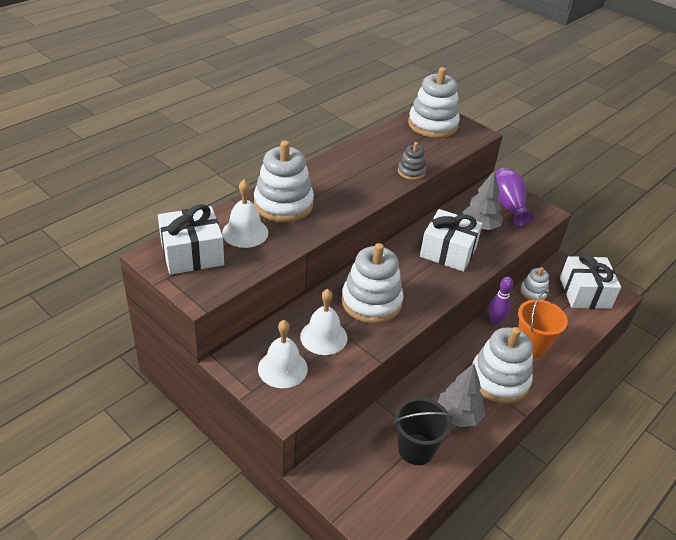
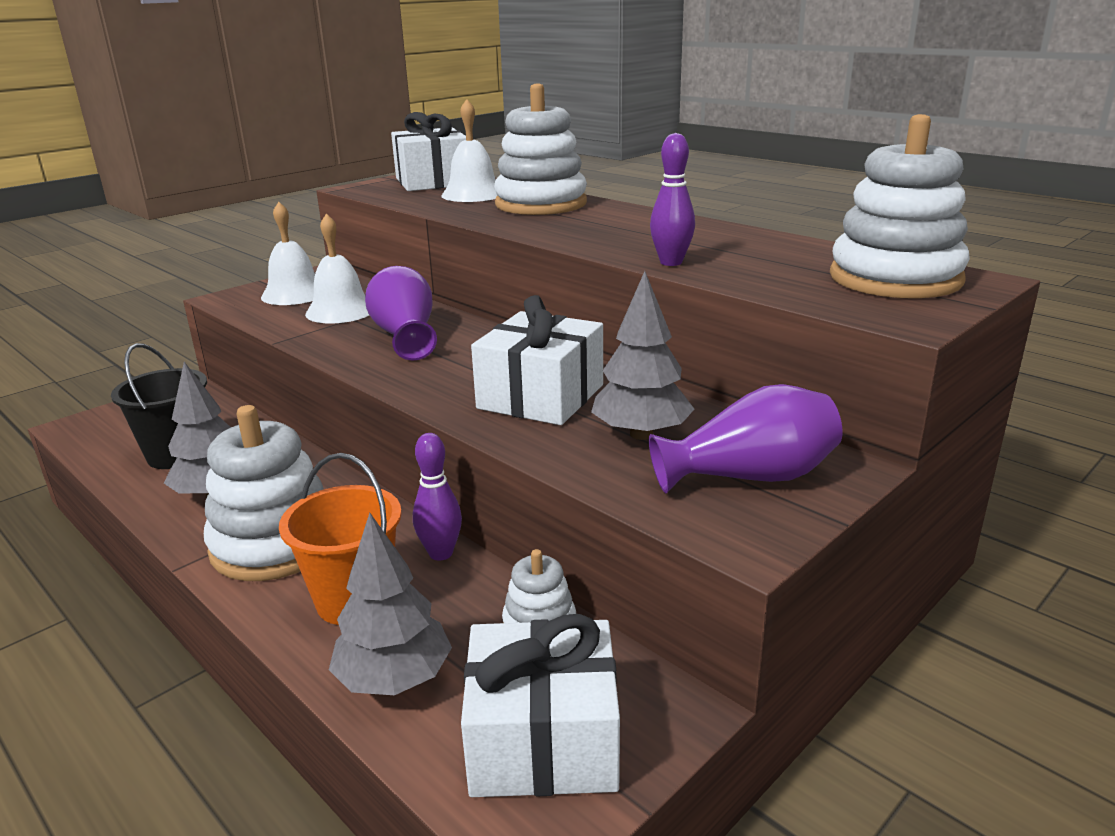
camera: 95 degrees right, 15 degrees down
(371, 302) = (405, 336): white stacking toy -> purple vase
(411, 172) = (671, 262): grey stacking toy -> purple bowling pin
(571, 329) = (394, 679): none -> grey tree

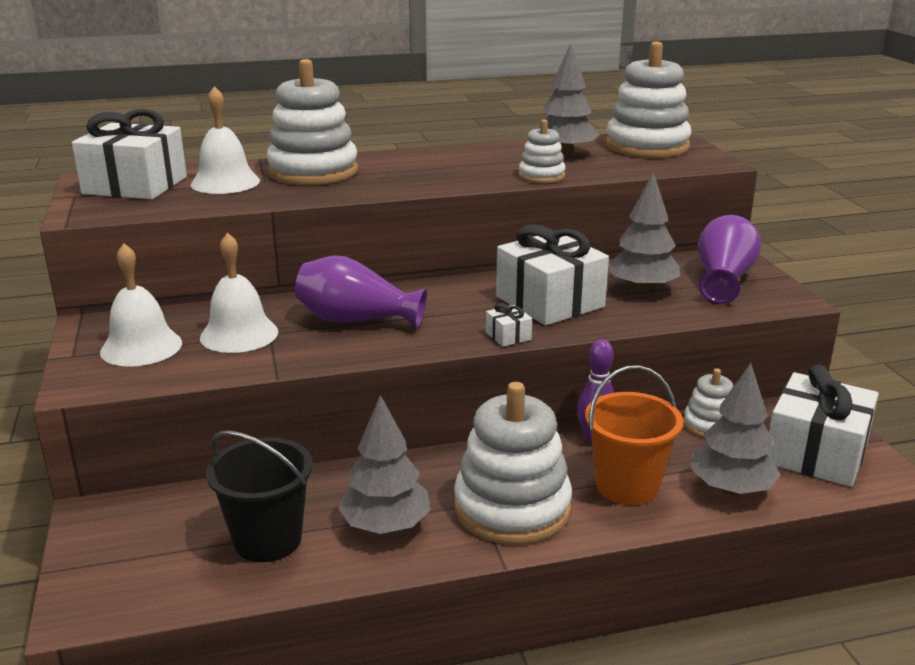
camera: 60 degrees left, 0 degrees up
(433, 399) = (508, 336): none -> white gift
(671, 262) = (541, 176): purple bowling pin -> white stacking toy
(774, 255) = (565, 154): none -> grey tree

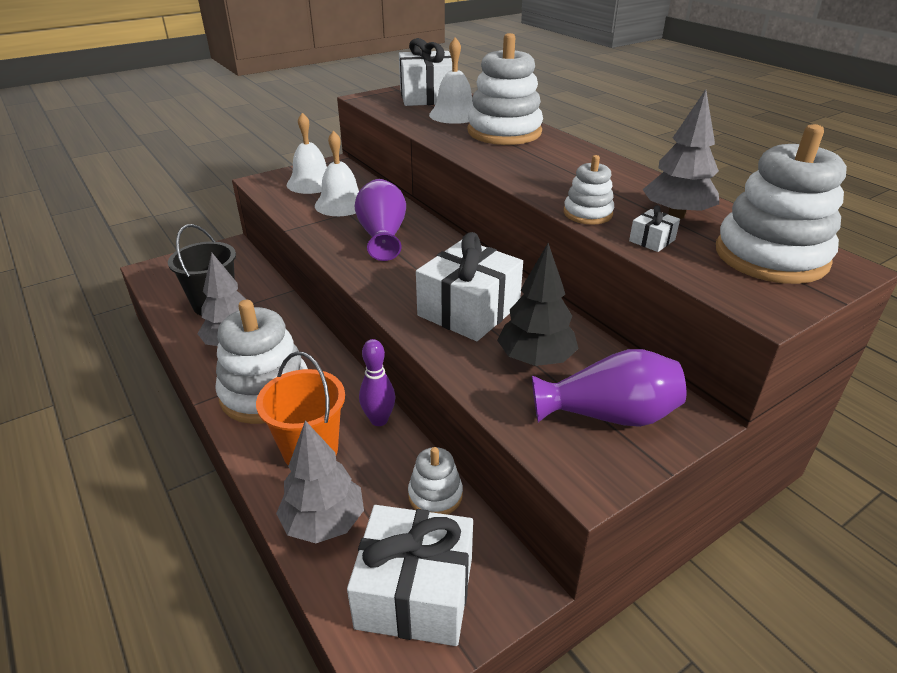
camera: 70 degrees right, 10 degrees up
(508, 336) = (388, 301): white gift -> white gift (652, 240)
(642, 289) = (535, 359): grey tree -> black tree

